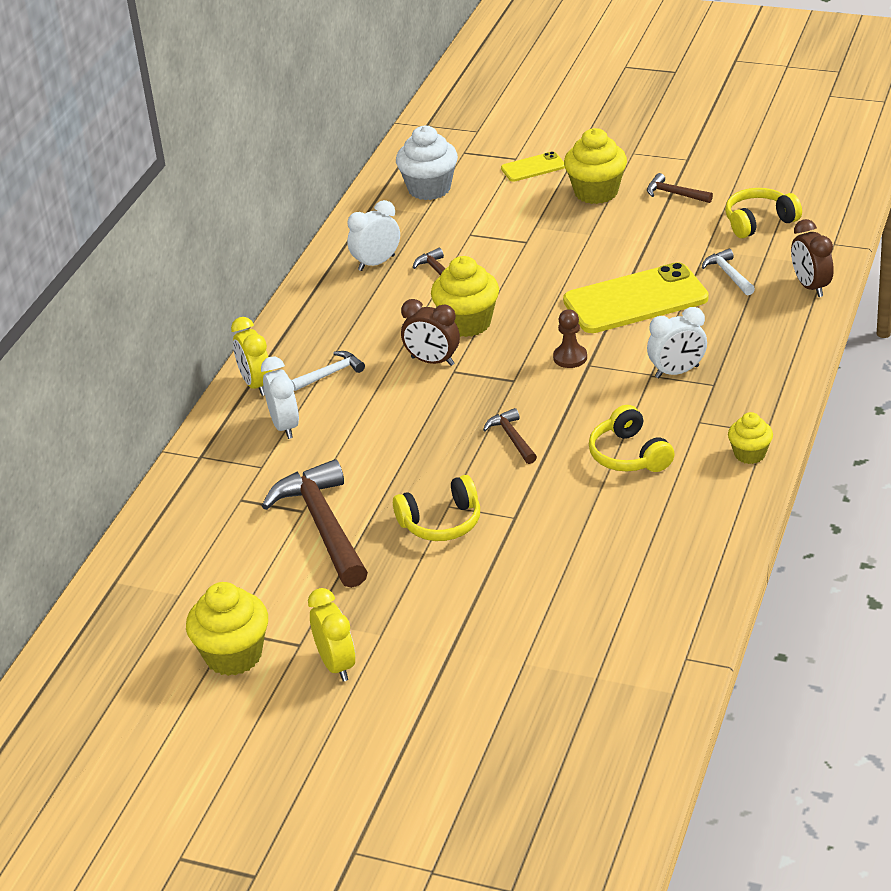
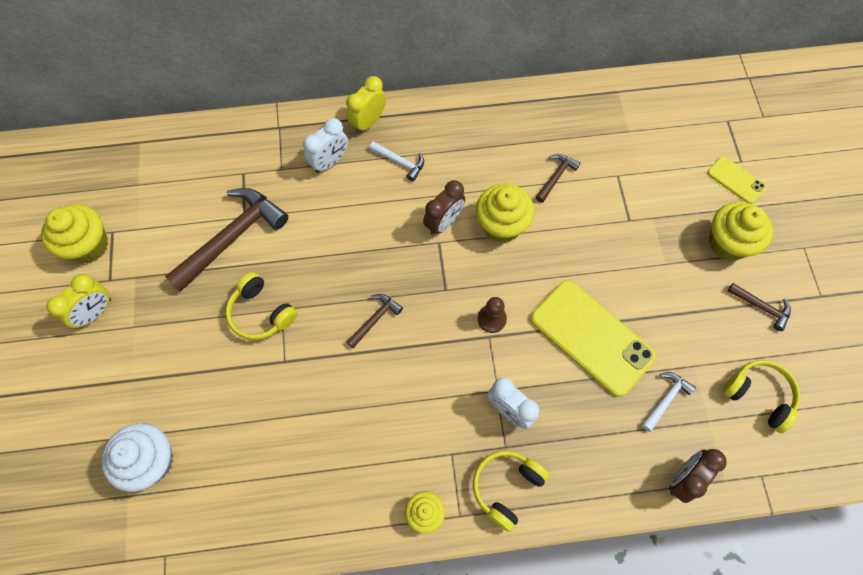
camera: 60 degrees right, 30 degrees up
(376, 263) = (546, 129): white clock -> none
(429, 189) = (662, 119): white cupcake -> white cupcake (151, 461)
(432, 361) = (444, 222): brown clock -> brown clock turned 135 degrees counterclockwise
(629, 455) = (387, 415): yellow headphones -> yellow headphones (506, 487)
(675, 194) = (761, 307): brown hammer -> brown hammer turned 120 degrees clockwise

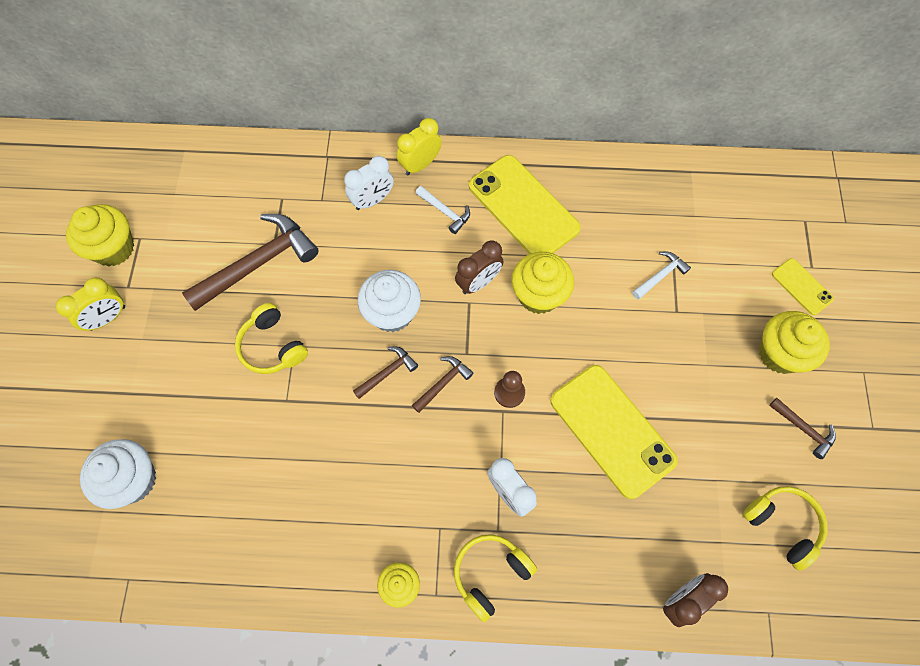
camera: 10 degrees right, 0 degrees up
(369, 263) = (392, 313): none -> white cupcake
(472, 147) = (523, 207): none -> yellow phone
(555, 177) = (606, 253): brown hammer -> brown hammer (443, 383)
(665, 399) = (679, 511): white hammer -> white hammer (660, 276)

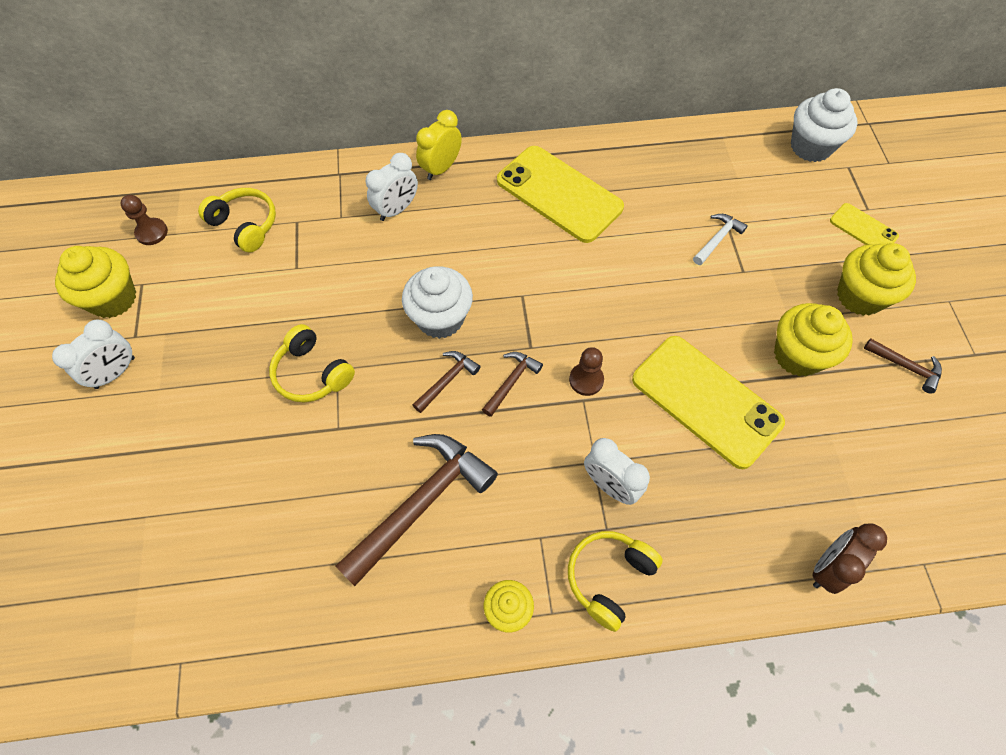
camera: 10 degrees left, 5 degrees down
(107, 318) = (115, 373): yellow clock -> white clock
(133, 480) = (170, 546): white cupcake -> white cupcake (810, 147)
(154, 190) = (152, 232): none -> brown pawn
(258, 263) = (281, 290): brown hammer -> brown hammer (421, 503)
(445, 212) = (477, 210): white hammer -> none
(478, 282) = (528, 274): brown clock -> none
(539, 295) = (595, 277): yellow cupcake -> yellow cupcake (798, 355)
(782, 525) = (912, 468): yellow headphones -> yellow headphones (245, 225)

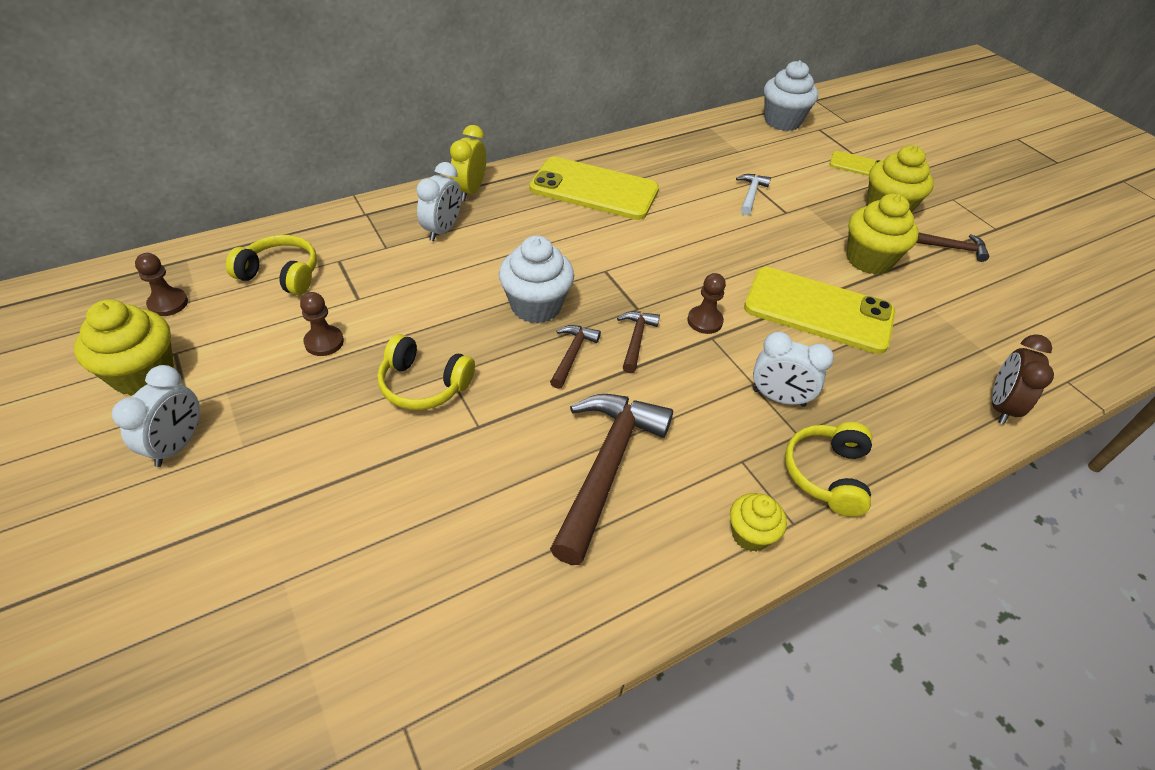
camera: 25 degrees left, 15 degrees down
(252, 306) = (324, 342): none -> brown pawn

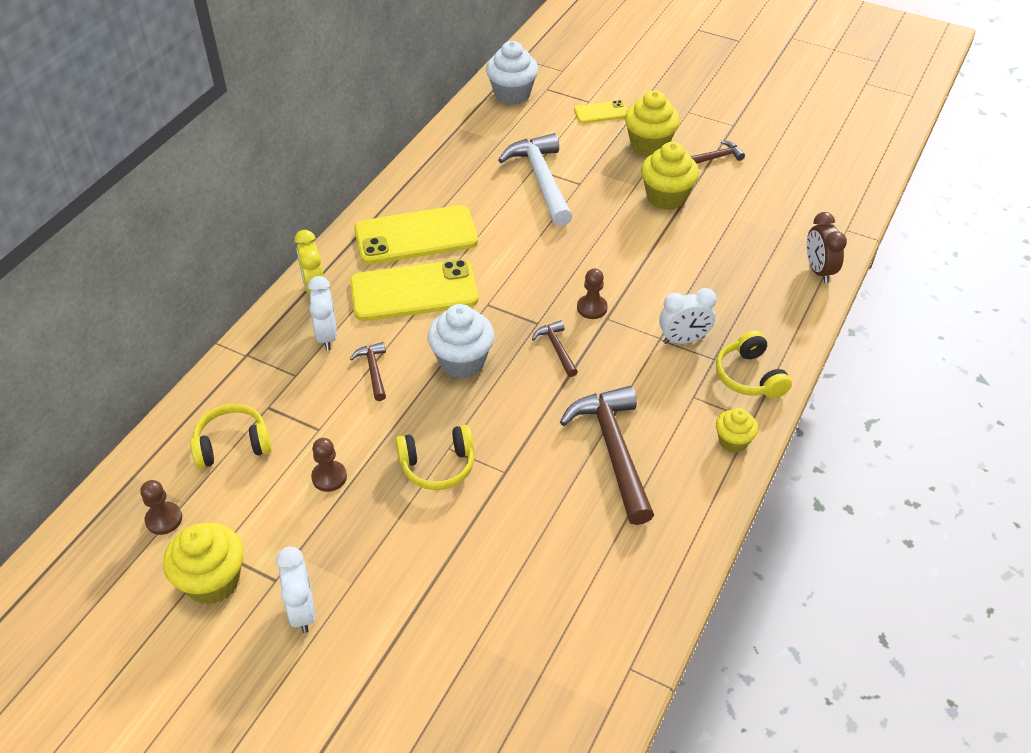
camera: 30 degrees left, 0 degrees up
(572, 355) = (522, 384): brown hammer -> brown hammer (373, 371)
(750, 195) = (541, 180): white hammer -> white hammer, size x2.09
(818, 310) = (661, 258): yellow phone -> yellow phone (414, 291)

